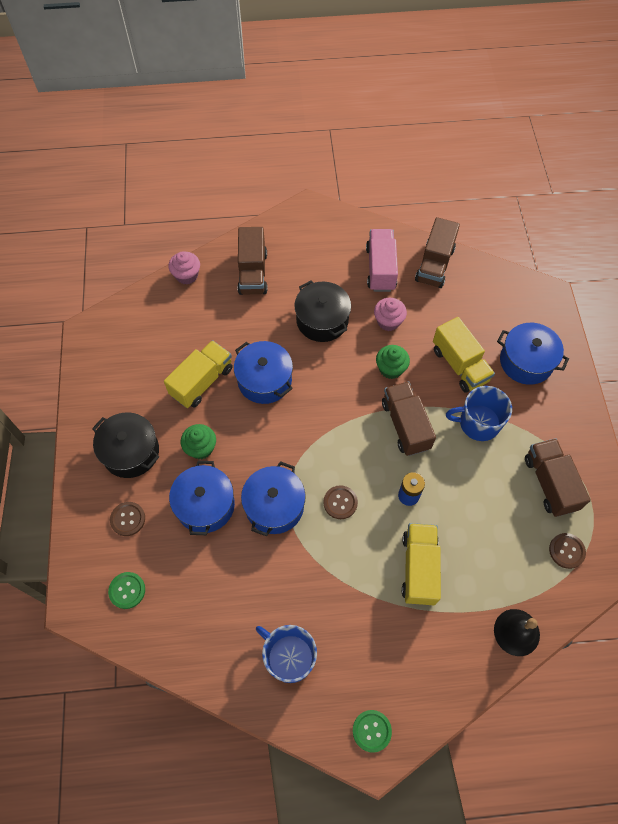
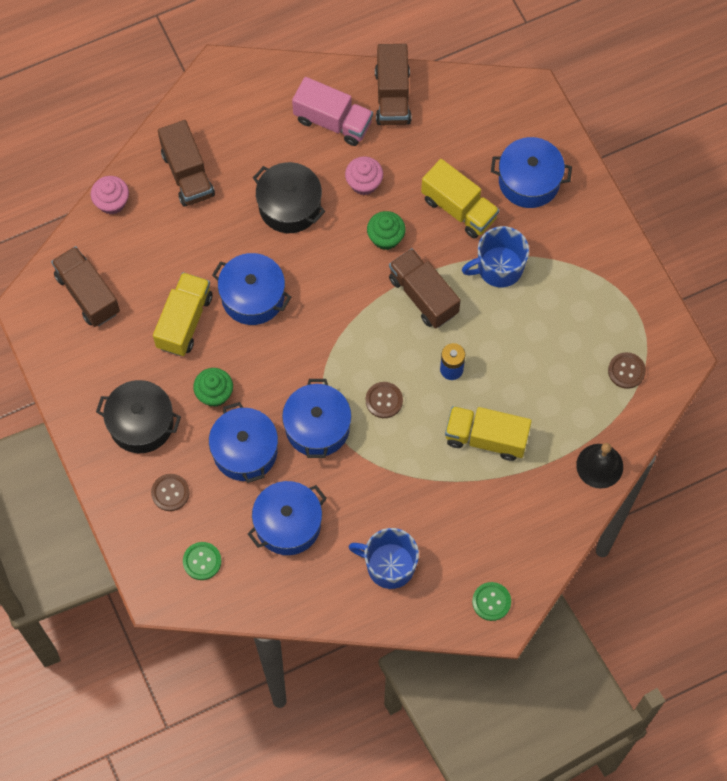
camera: 20 degrees left, 5 degrees up
(215, 584) = (288, 524): none -> blue pot
(380, 269) = (333, 121): pink truck -> pink truck turned 135 degrees clockwise
(419, 568) = (486, 438): yellow truck -> yellow truck turned 60 degrees counterclockwise
(550, 483) = (591, 307): brown truck -> brown truck (88, 294)

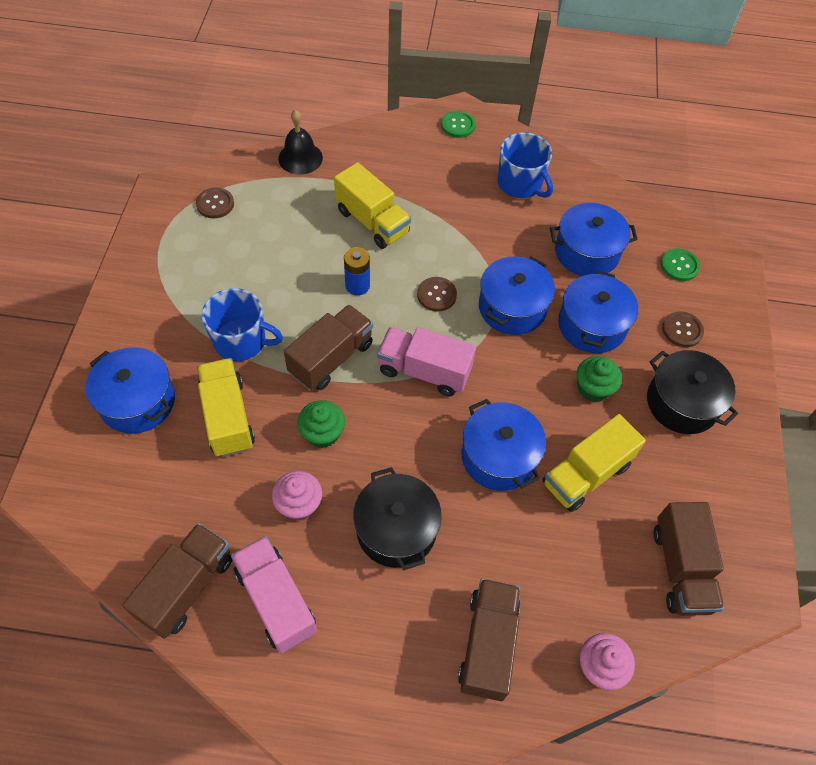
camera: 150 degrees left, 10 degrees down
(348, 329) = (424, 371): none -> pink truck
(423, 296) = (331, 358): brown truck -> brown truck turned 135 degrees counterclockwise

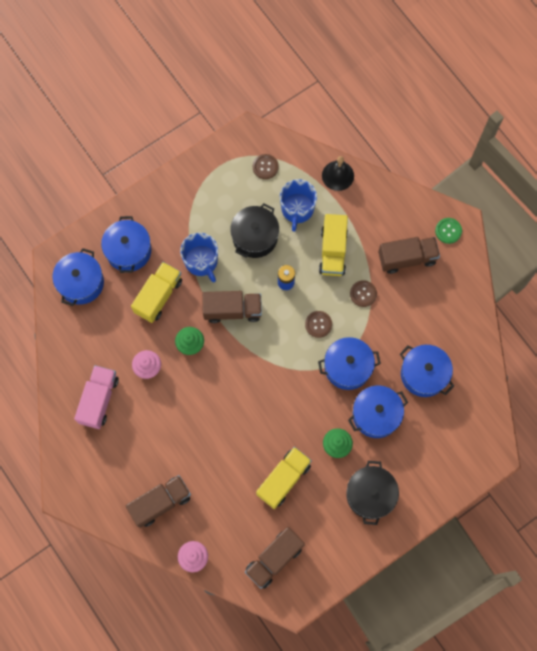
camera: 50 degrees right, 15 degrees up
(186, 587) = (71, 359): brown truck -> brown truck (407, 258)
(396, 529) = (175, 419): black pot -> black pot (255, 237)
(424, 371) = (268, 358): pink truck -> none
(499, 456) = (254, 432): blue pot -> blue pot (81, 283)
(520, 184) = (438, 301): blue mug -> blue mug (297, 209)
(586, 474) = (283, 479): yellow truck -> yellow truck turned 120 degrees clockwise
(679, 265) = (464, 429): green button -> none
(682, 330) = (418, 462): brown button -> brown button (363, 294)

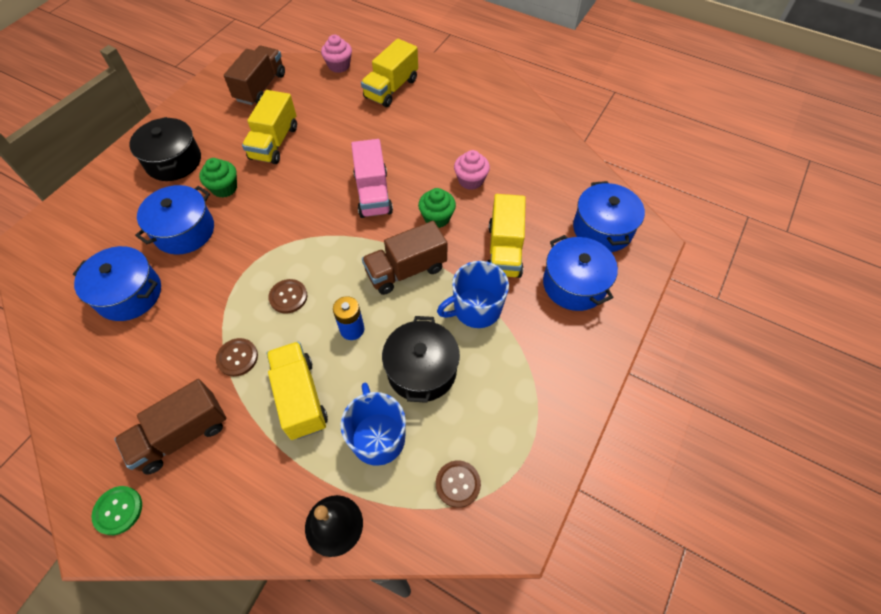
camera: 155 degrees right, 15 degrees down
(99, 400) = (502, 138): pink truck -> pink truck (373, 193)
(160, 503) = (391, 88): brown truck -> yellow truck
(201, 261) = (476, 309): blue mug -> blue mug turned 60 degrees counterclockwise
(347, 367) = (234, 265): blue pot -> none

